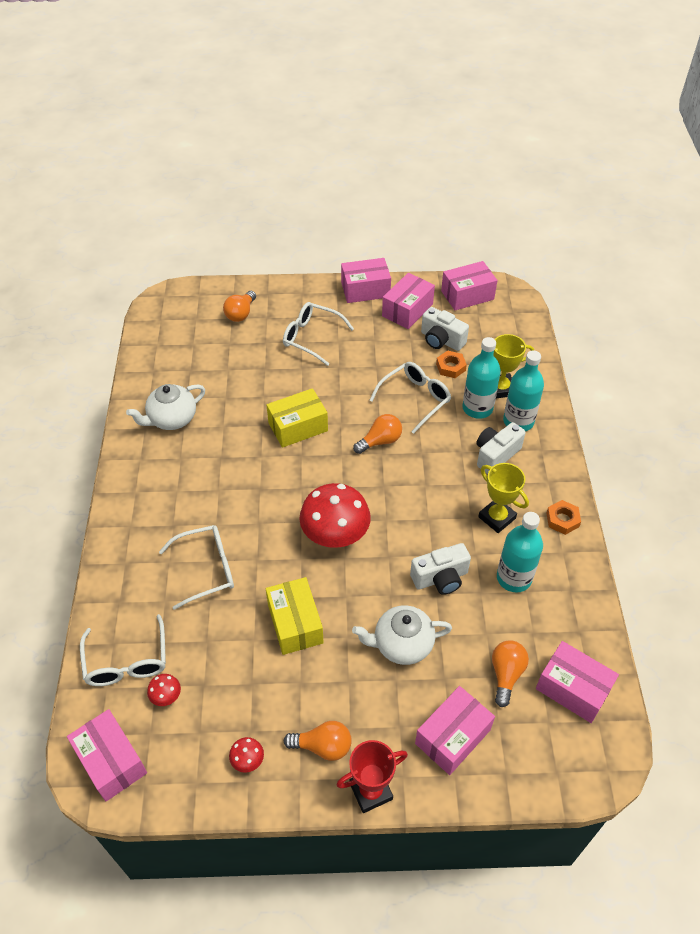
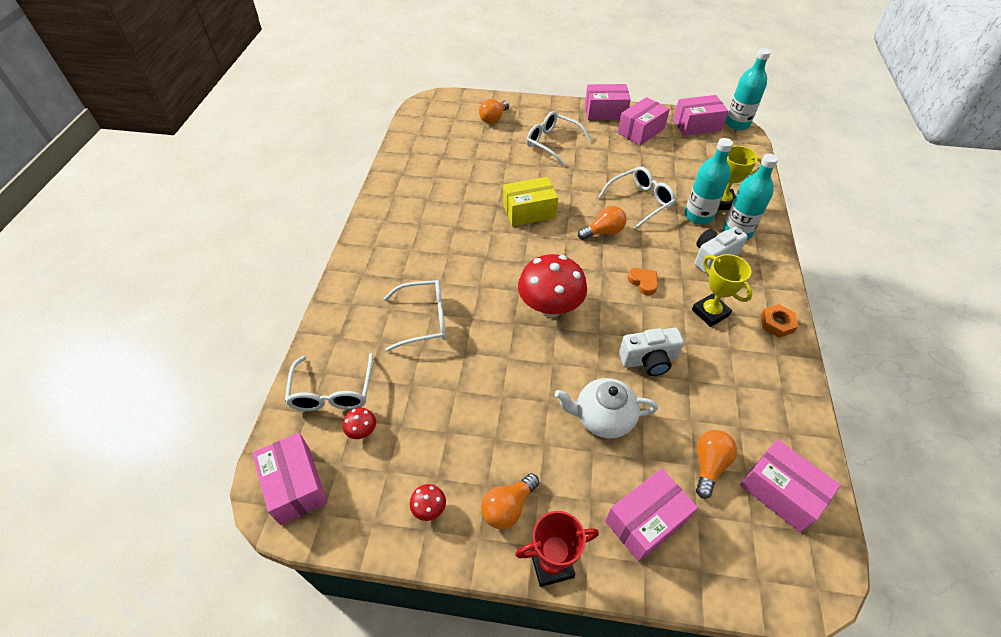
camera: 10 degrees right, 0 degrees up
(172, 419) = (418, 192): white teapot -> none
(295, 623) = (499, 381): yellow box -> none
(323, 746) = (508, 507): orange light bulb -> orange light bulb turned 120 degrees clockwise
(427, 494) = (643, 282): none -> orange heart
(441, 340) = (669, 157): white camera -> none
(450, 367) = (676, 179): orange nut -> none
(514, 578) = (723, 371): turquoise bottle -> turquoise bottle (737, 123)

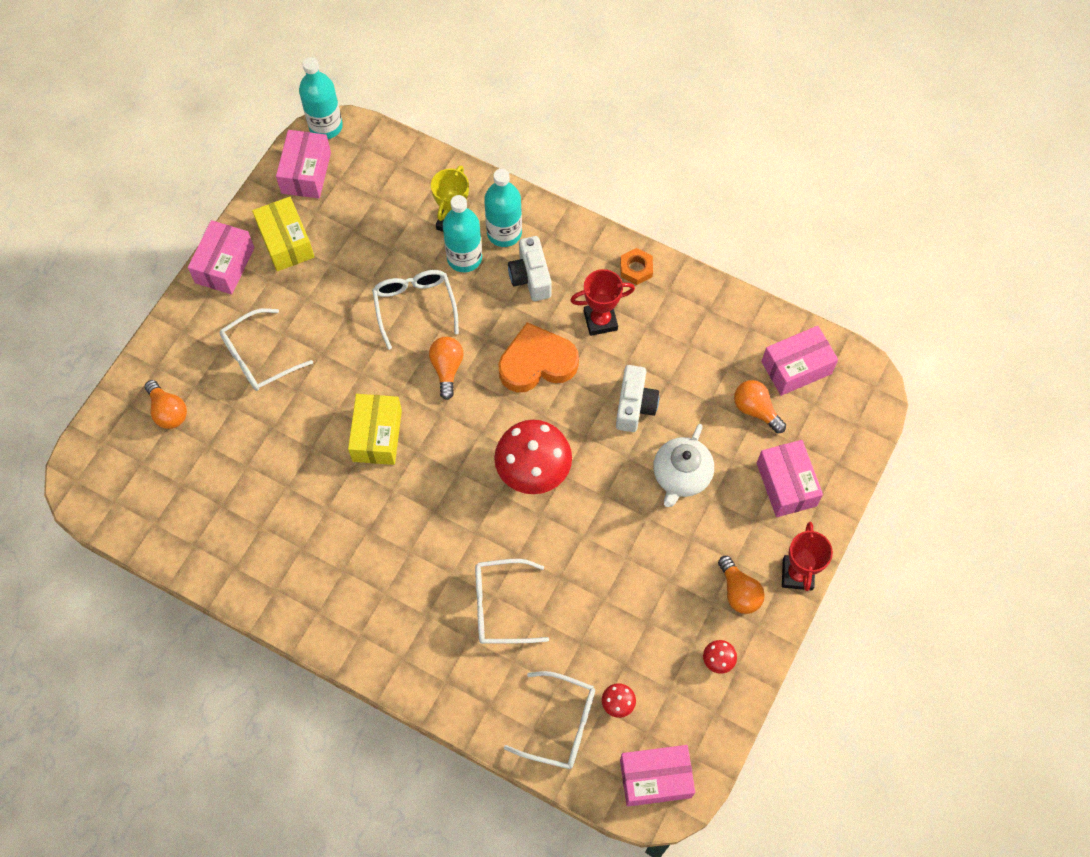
camera: 70 degrees left, 15 degrees up
(424, 320) = (500, 606): white glasses -> white glasses turned 105 degrees counterclockwise
(641, 131) = (286, 242): pink box -> yellow box
(643, 282) = (537, 363): orange heart -> orange heart, size x2.12
(710, 312) = (600, 320): yellow trophy -> red trophy

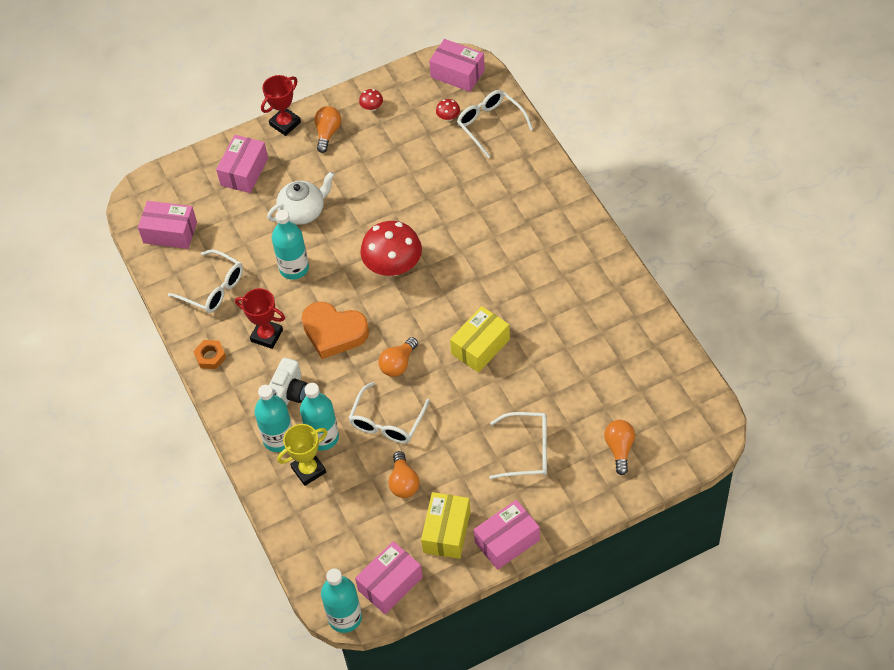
camera: 140 degrees left, 10 degrees down
(500, 606) = (477, 201): white glasses -> white glasses (213, 288)
(634, 406) = (294, 268): white camera -> turquoise bottle
(755, 410) = (220, 222): orange light bulb -> orange light bulb (403, 482)

